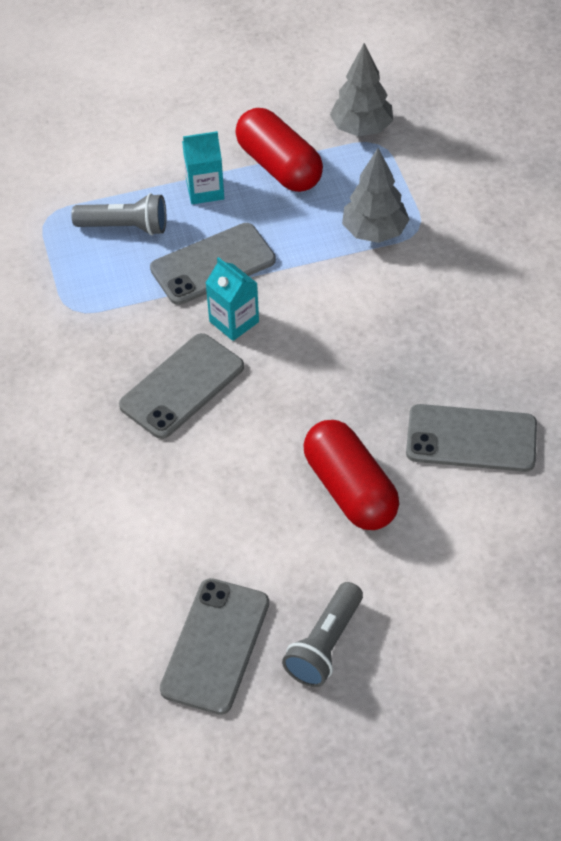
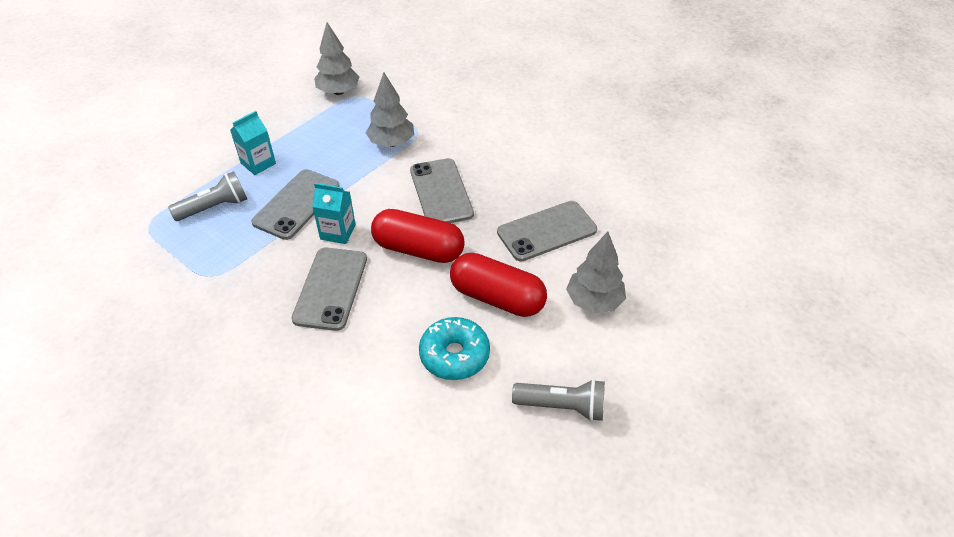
camera: 35 degrees left, 5 degrees down
(215, 646) = (488, 451): grey phone -> grey phone (441, 192)
(256, 529) = (454, 355): none -> turquoise donut
(279, 166) = (300, 131): red capsule -> red capsule (418, 249)
(325, 645) = (562, 406): grey flashlight -> grey flashlight turned 75 degrees counterclockwise
(456, 552) = (594, 301): none -> grey tree

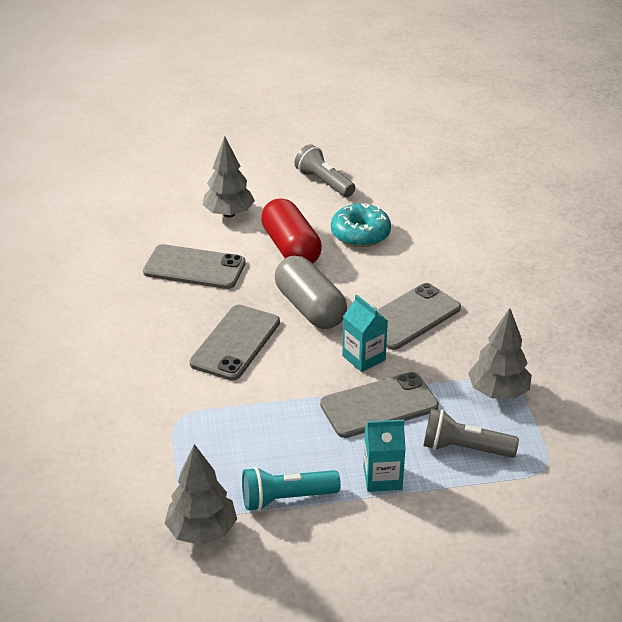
camera: 140 degrees left, 10 degrees down
(307, 126) = (286, 498): none -> turquoise flashlight
(391, 143) = (221, 420): grey tree -> grey tree (498, 392)
(418, 249) = (310, 308): red capsule -> grey capsule

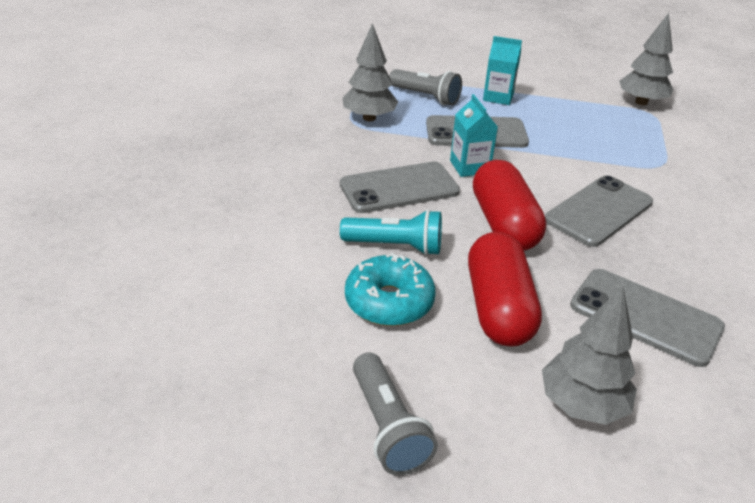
camera: 160 degrees left, 0 degrees up
(286, 498) = (575, 103): turquoise flashlight -> turquoise flashlight (395, 246)
(310, 308) = (503, 224): grey capsule -> red capsule

